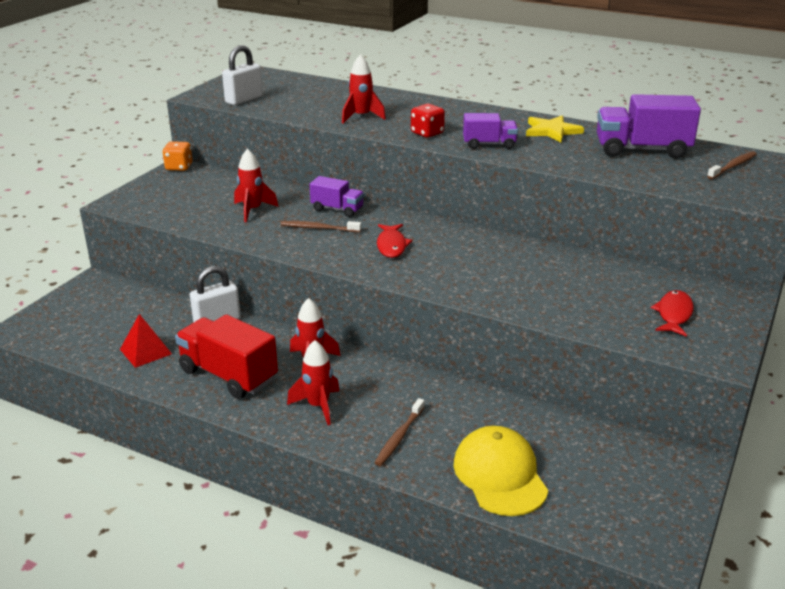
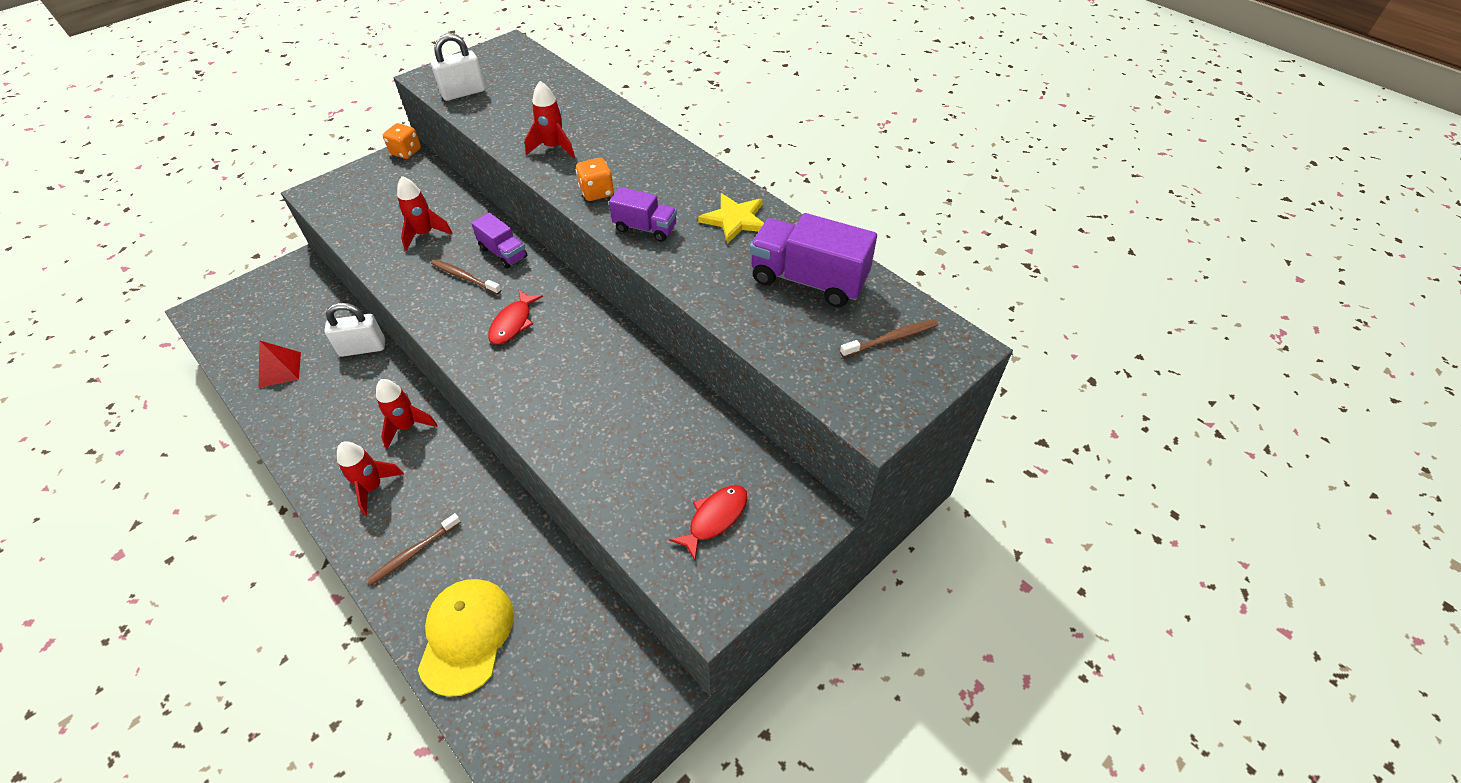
camera: 20 degrees right, 20 degrees up
(228, 375) = (326, 422): red truck -> none
(427, 133) = (597, 192): red dice -> orange dice

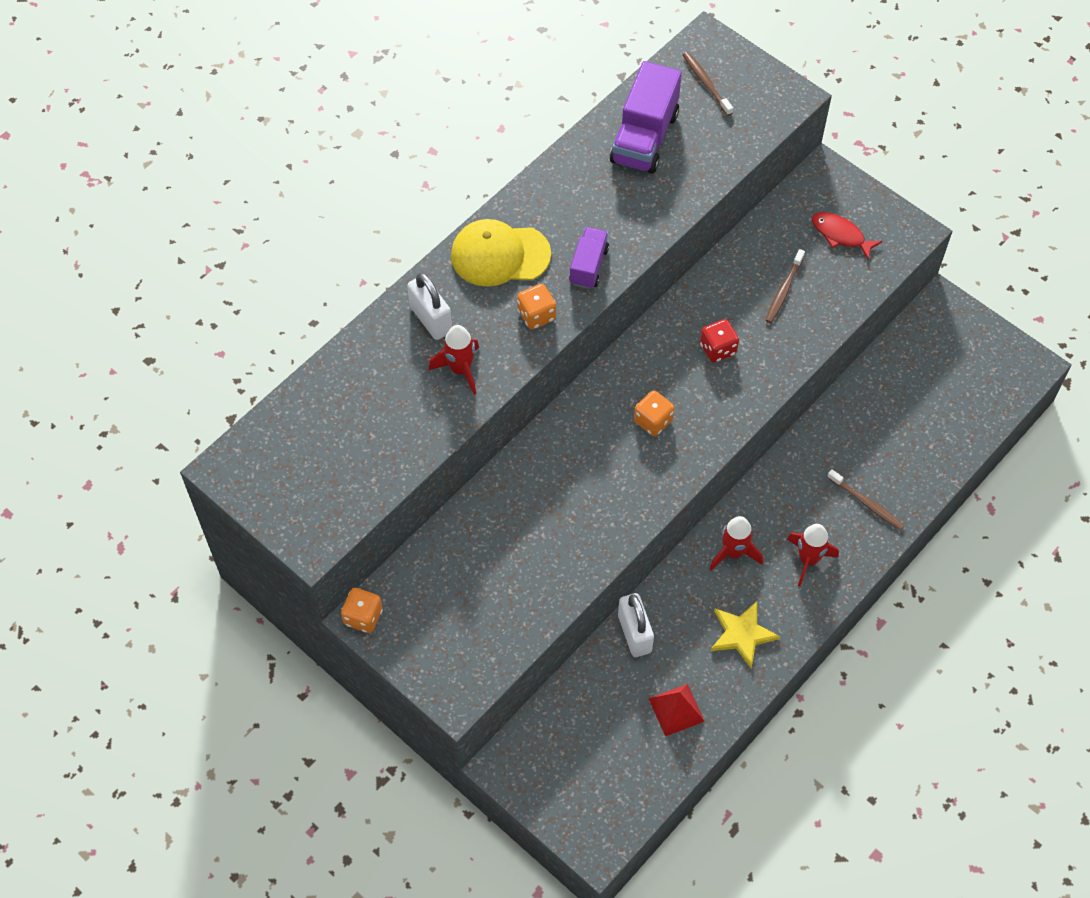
camera: 95 degrees left, 10 degrees up
(424, 234) = (525, 544): red rocket -> none
(463, 93) = (349, 491): white padlock -> white padlock (431, 319)
(464, 277) = (592, 483): brown toothbrush -> brown toothbrush (783, 291)
(466, 636) = (929, 442): yellow cap -> yellow cap (500, 255)
(503, 253) = (549, 455): purple truck -> none
(513, 323) = (653, 421): red fish -> orange dice
(581, 381) = (718, 349): none -> red dice
(735, 220) = (567, 196): yellow star -> yellow star (742, 634)

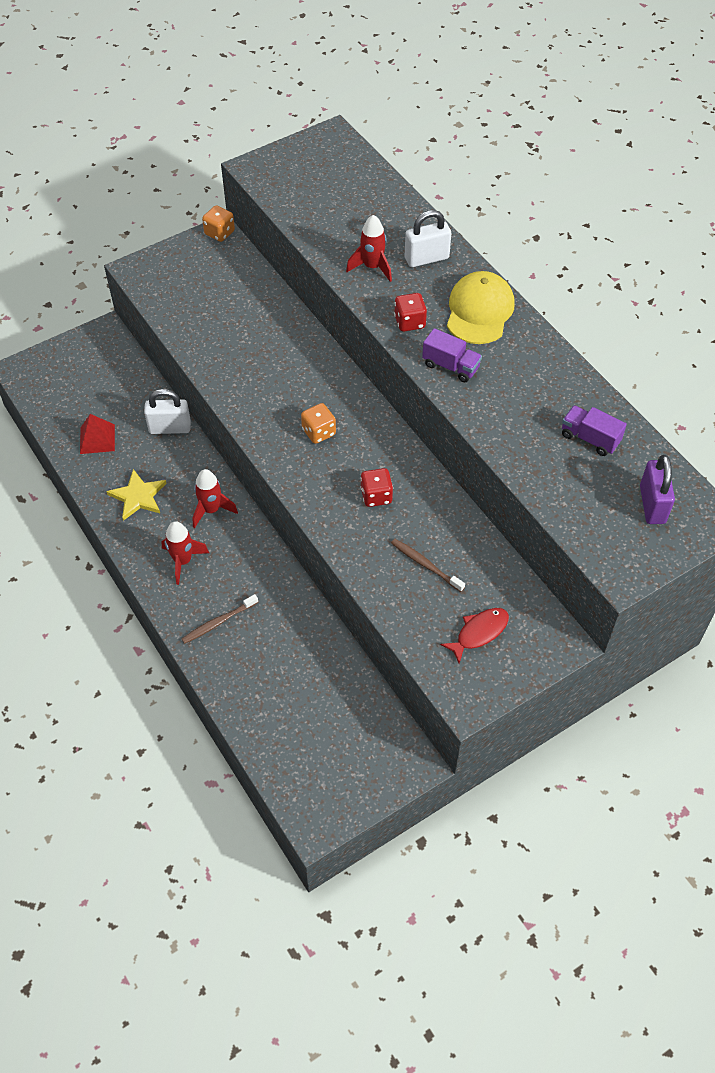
camera: 105 degrees right, 5 degrees down
(536, 315) = (409, 322): orange dice -> red dice
(644, 138) = (590, 438): purple truck -> purple truck, size x0.58
(706, 83) = (652, 504): brown toothbrush -> purple padlock

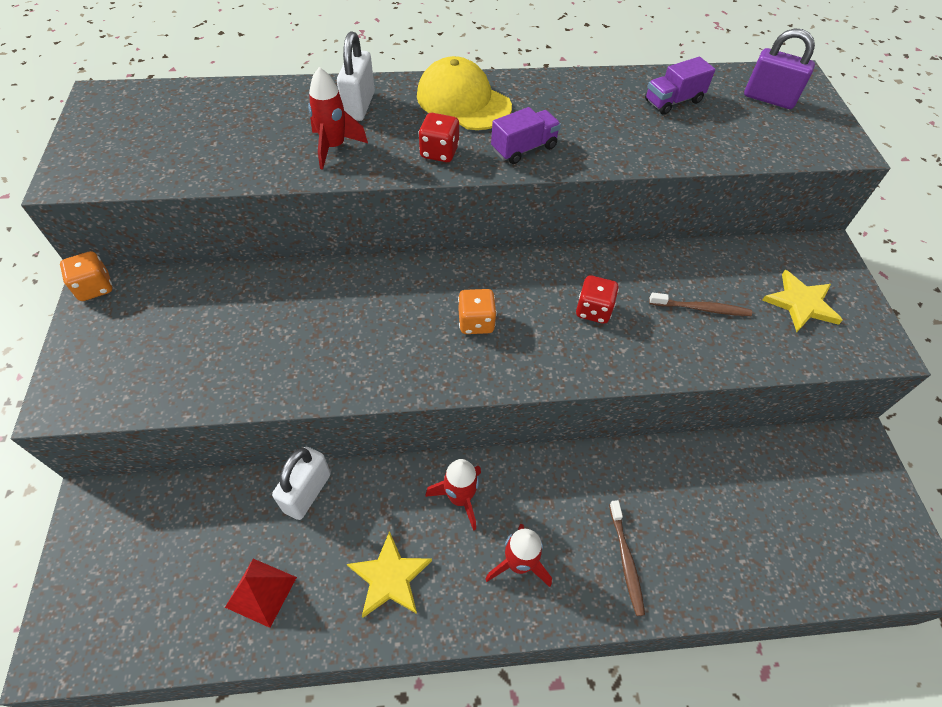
camera: 65 degrees left, 0 degrees up
(425, 564) = (701, 308): brown toothbrush -> brown toothbrush turned 150 degrees counterclockwise
(479, 633) = (801, 303): red fish -> yellow star

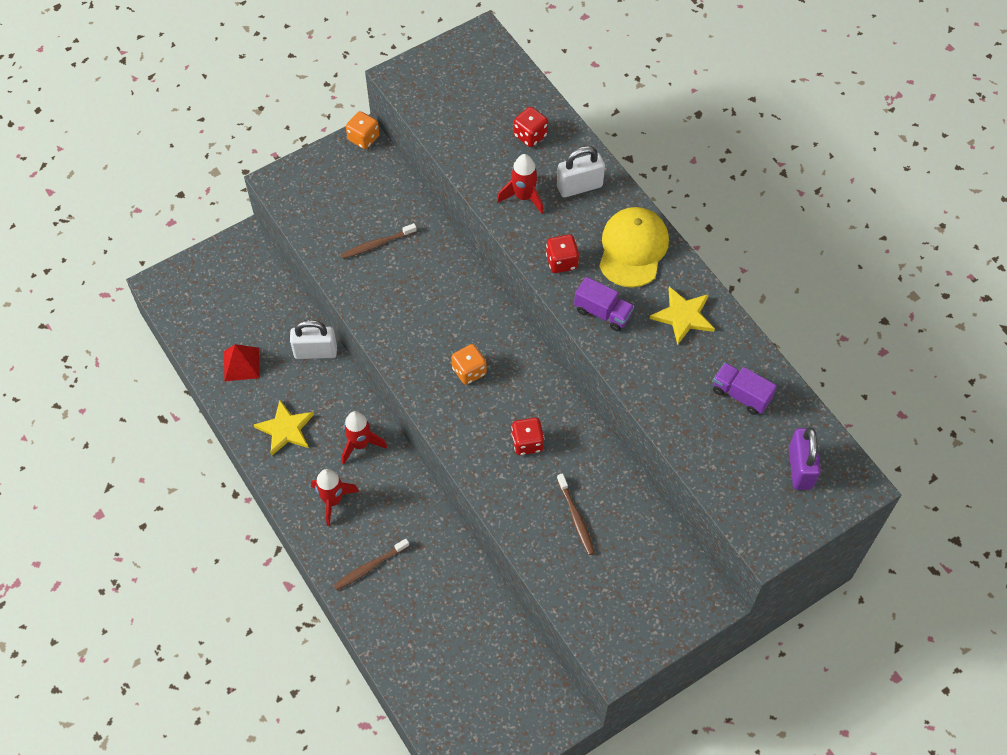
camera: 65 degrees right, 5 degrees up
(247, 336) = (377, 244): none -> brown toothbrush
(263, 113) = (530, 135): none -> red dice
(801, 303) = (628, 591): yellow star -> yellow star (683, 316)

